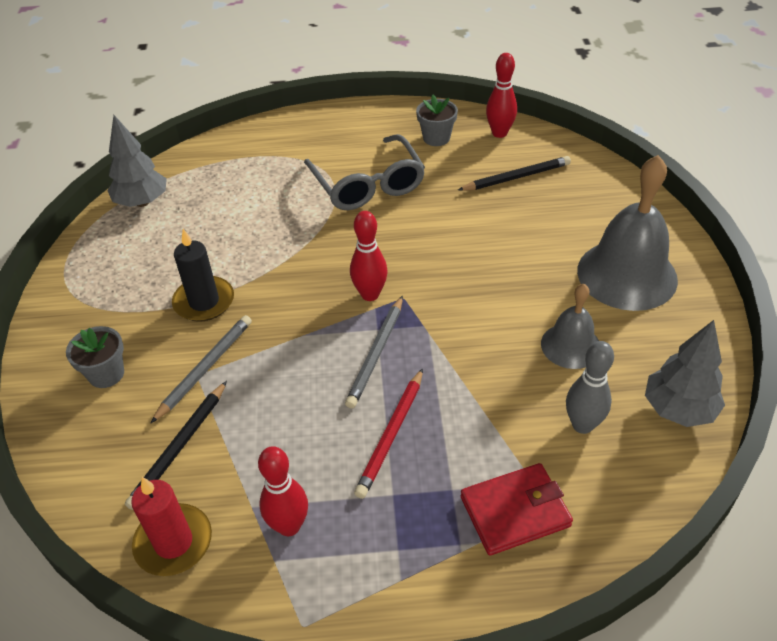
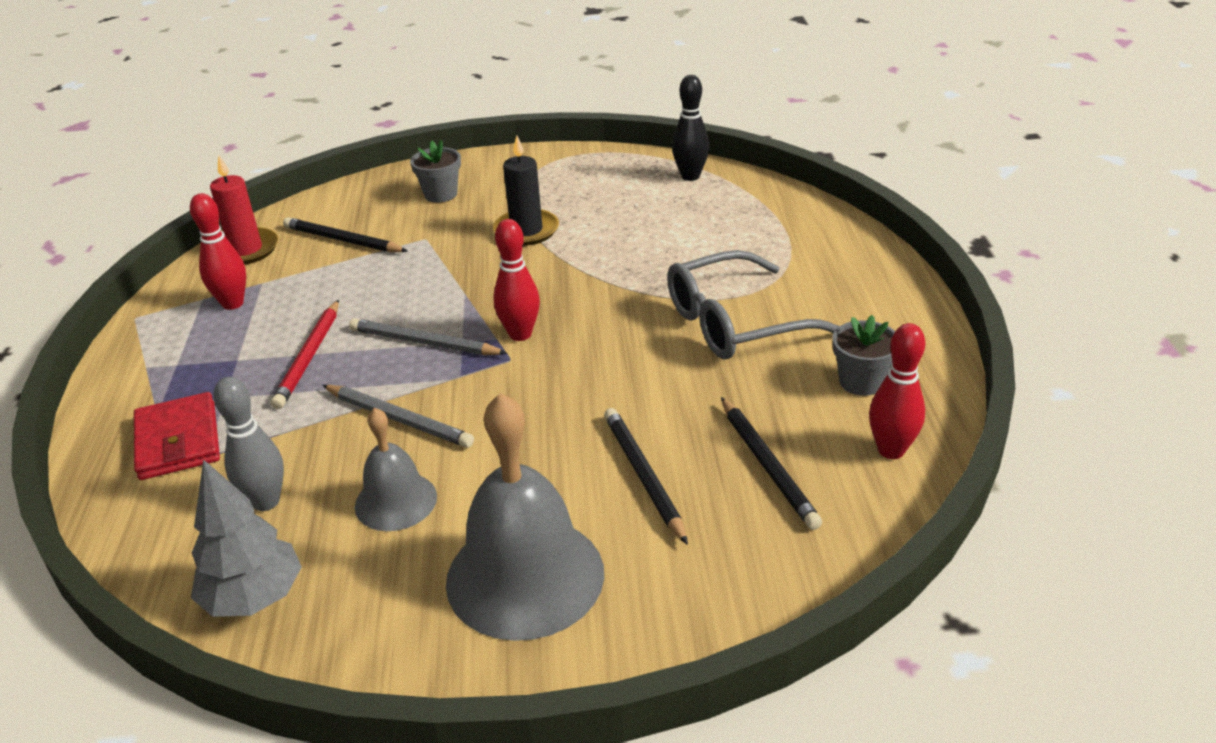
camera: 90 degrees right, 10 degrees down
(142, 202) = (690, 176): grey tree -> black bowling pin
(205, 369) = (433, 242): grey pencil -> grey pencil (399, 419)
(391, 435) = (309, 357): red pencil -> red pencil turned 105 degrees counterclockwise
(531, 226) = (643, 476): none -> black pencil

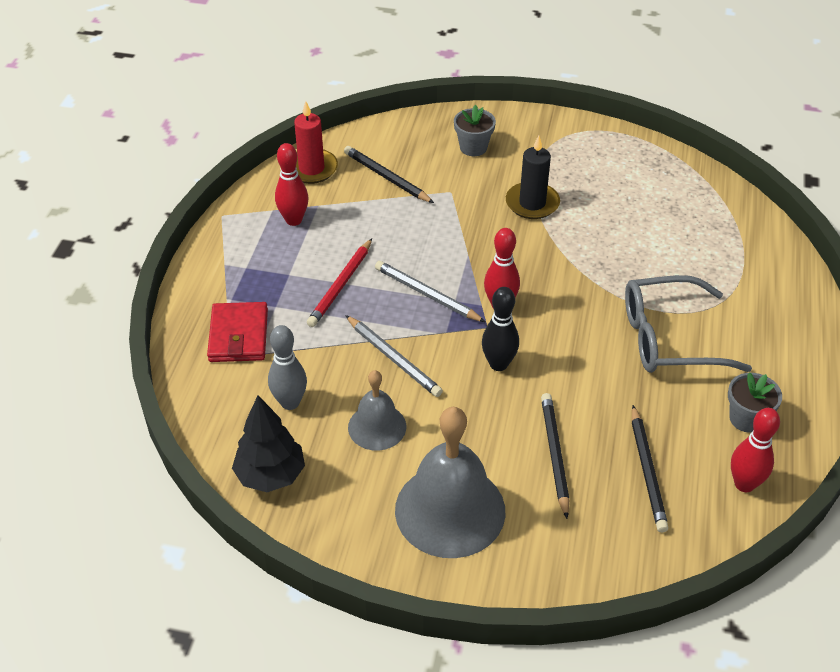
camera: 15 degrees right, 10 degrees up
(254, 598) = (270, 475): grey tree -> black tree
(690, 176) = (684, 178): black bowling pin -> black bowling pin (498, 364)

